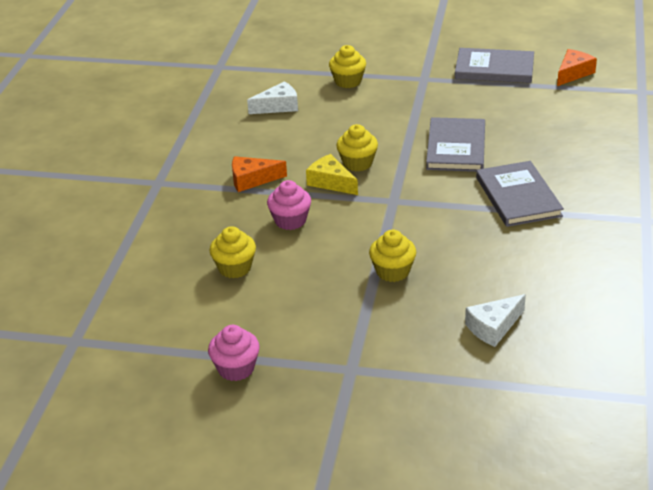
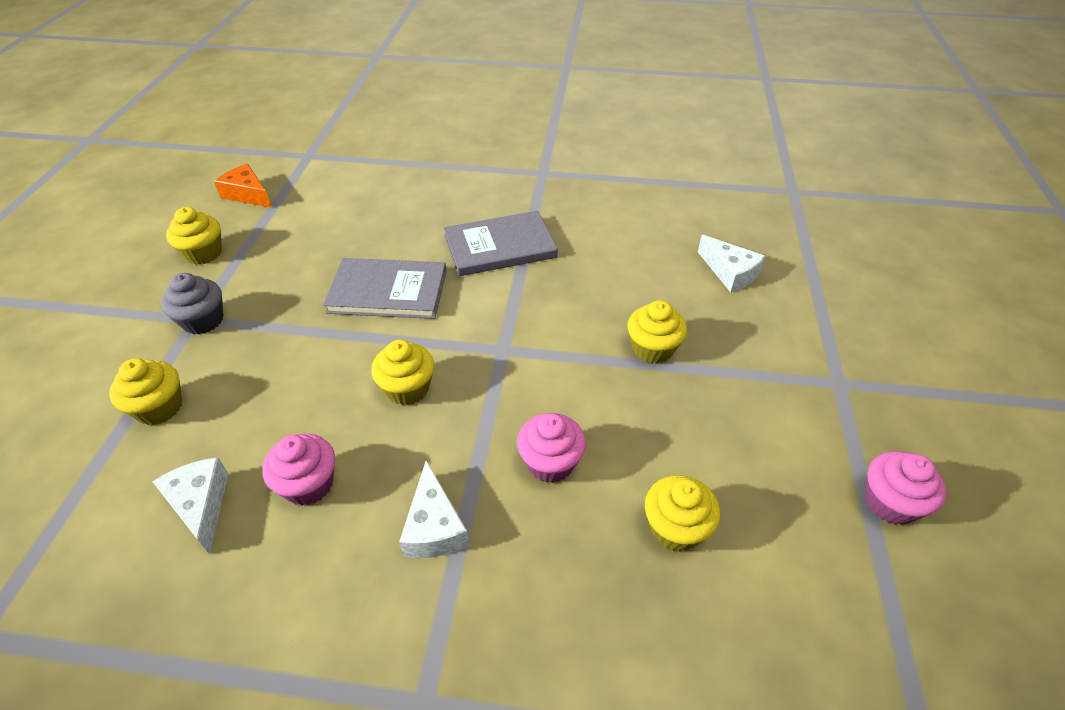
camera: 95 degrees left, 10 degrees up
(252, 180) = (434, 526): orange cheese -> white cheese
(287, 136) = (308, 484): none -> pink cupcake
(331, 182) = (453, 418): yellow cheese -> none
(422, 81) = (203, 320): none -> grey cupcake
(494, 69) = (203, 253): grey book -> yellow cupcake

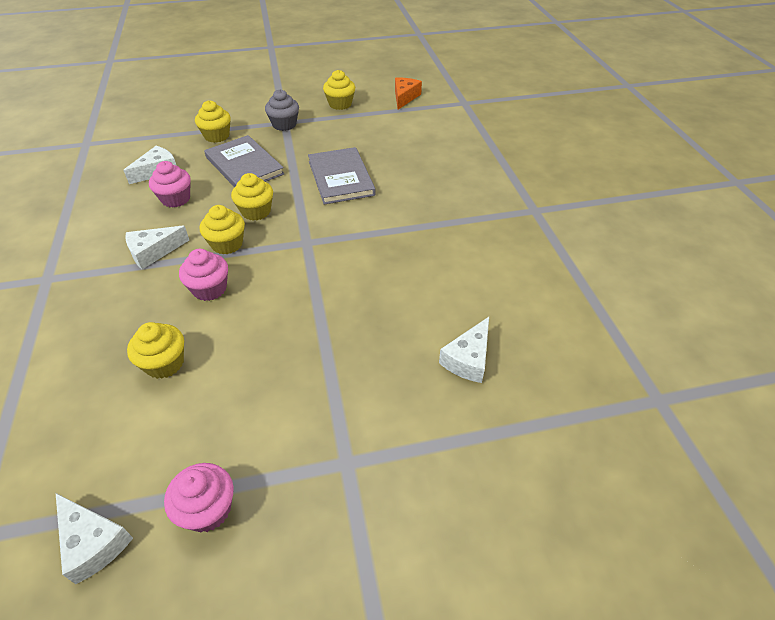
camera: 70 degrees right, 0 degrees up
(500, 247) = (418, 212): grey book -> grey book (244, 166)
(652, 349) = (339, 321): yellow cupcake -> yellow cupcake (227, 244)
(932, 620) = (93, 542): none -> white cheese

